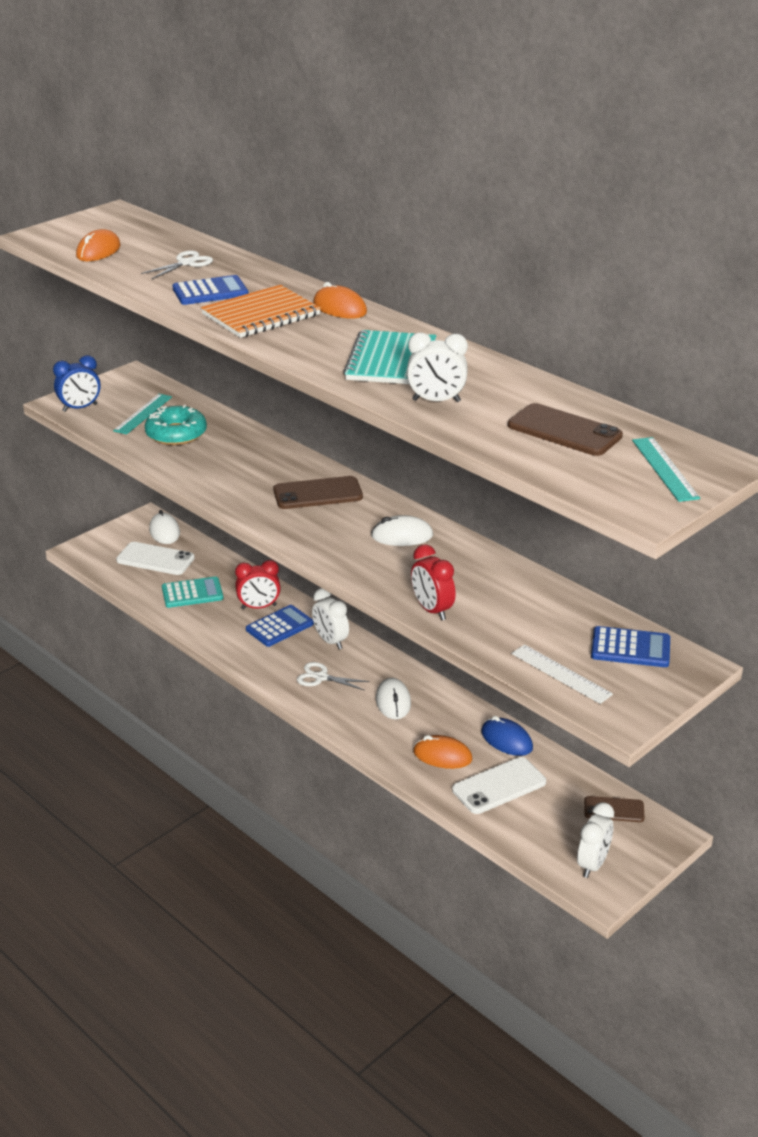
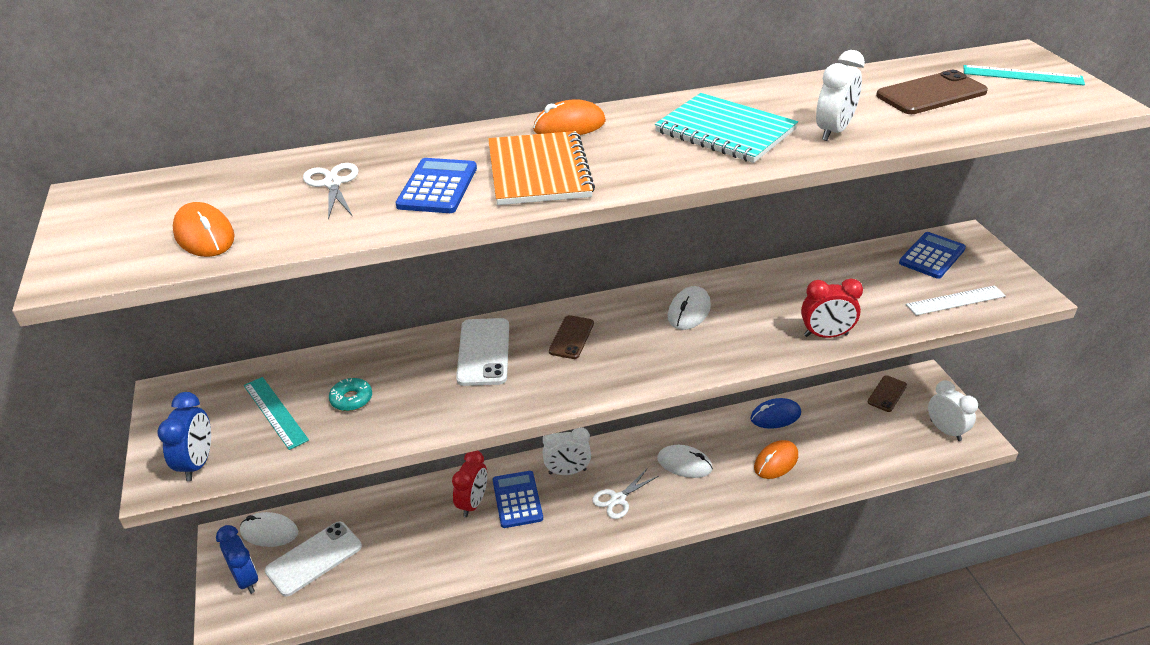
camera: 60 degrees left, 5 degrees up
(119, 540) = (246, 579): none -> blue clock
(176, 434) = (351, 399): turquoise donut -> turquoise donut, size x0.54
(192, 593) = (405, 548): turquoise calculator -> none
(318, 494) = (571, 337): brown phone -> brown phone, size x0.64
(499, 786) = (831, 444): white phone -> white phone (483, 352)

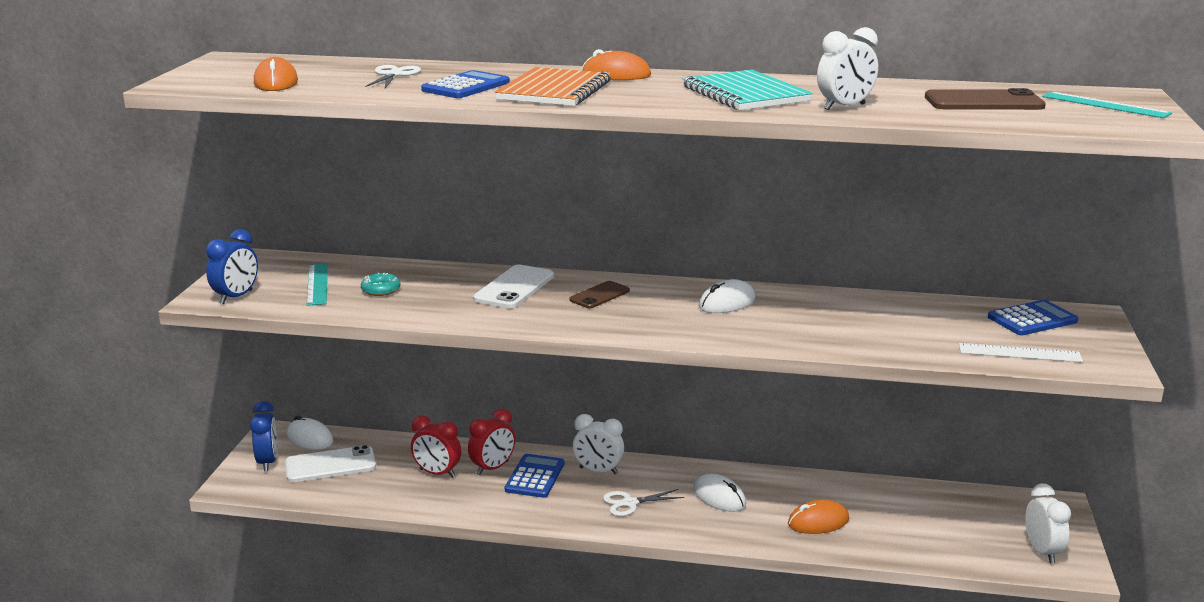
camera: 25 degrees right, 15 degrees down
(775, 416) = (850, 488): blue mouse -> none
(825, 335) = (846, 345): red clock -> red clock (437, 473)
(887, 394) = (997, 505): brown phone -> none

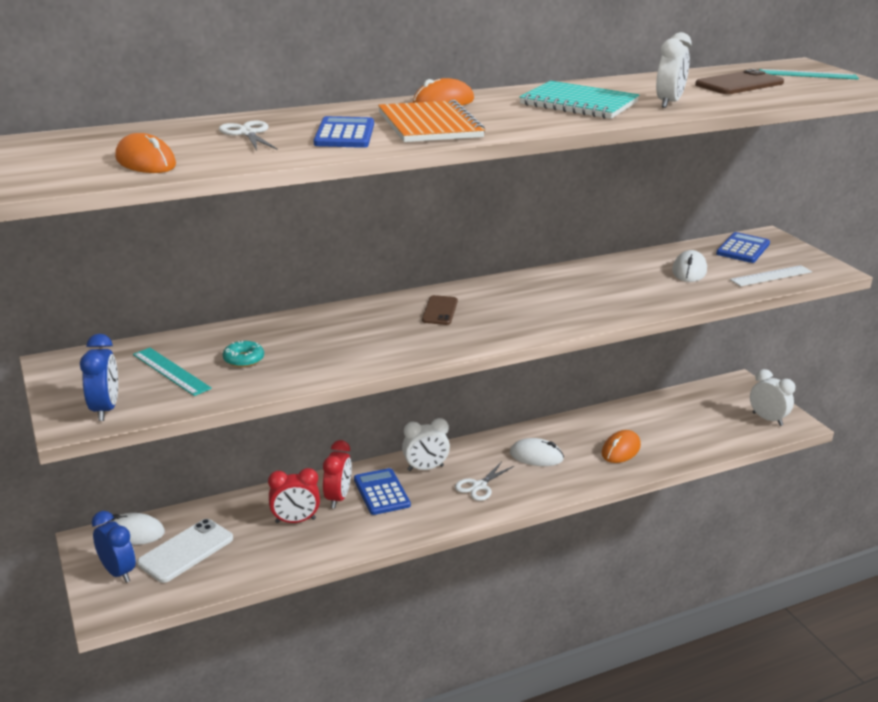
camera: 35 degrees left, 5 degrees up
(514, 287) = (360, 323): white phone -> none
(727, 303) = (541, 290): white mouse -> white mouse (689, 271)

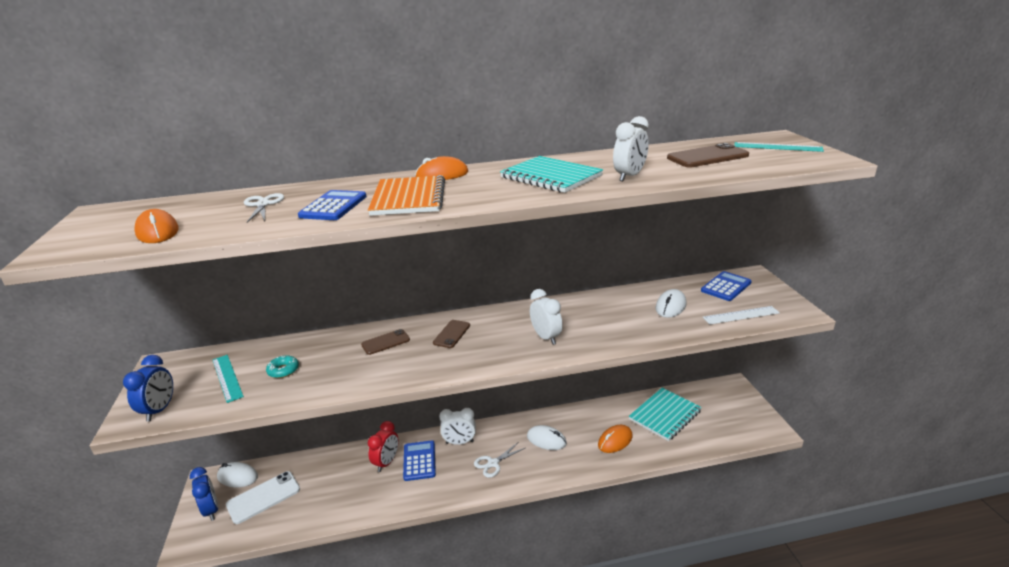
camera: 15 degrees right, 0 degrees up
(295, 521) = (348, 479): red clock -> none
(359, 323) = (385, 342): none -> brown phone
(670, 419) = (665, 415): none -> turquoise notebook
(767, 419) = (747, 422): white clock -> white clock (546, 337)

